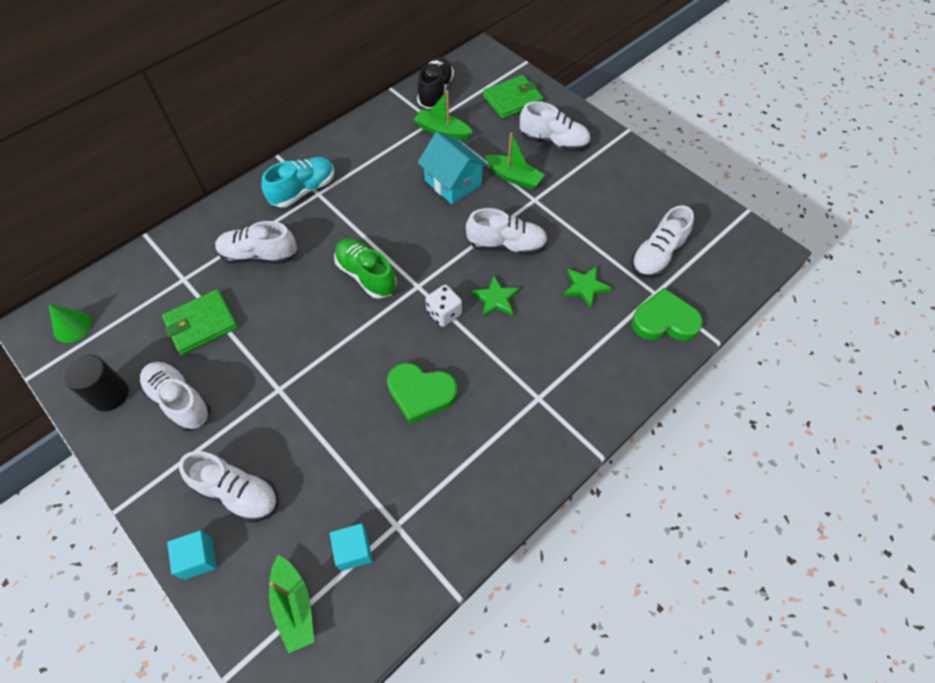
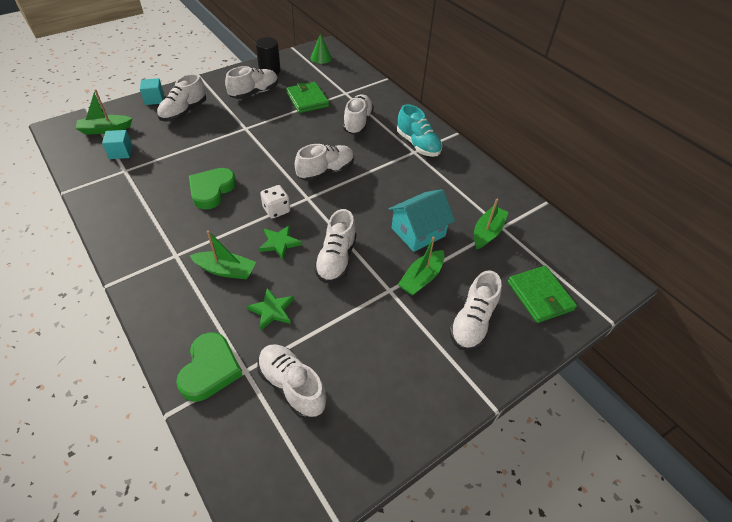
camera: 95 degrees right, 10 degrees down
(366, 275) = (326, 171): green shoe -> white shoe
(435, 92) = (544, 233): black shoe -> none
(547, 340) = (225, 270): none -> green boat

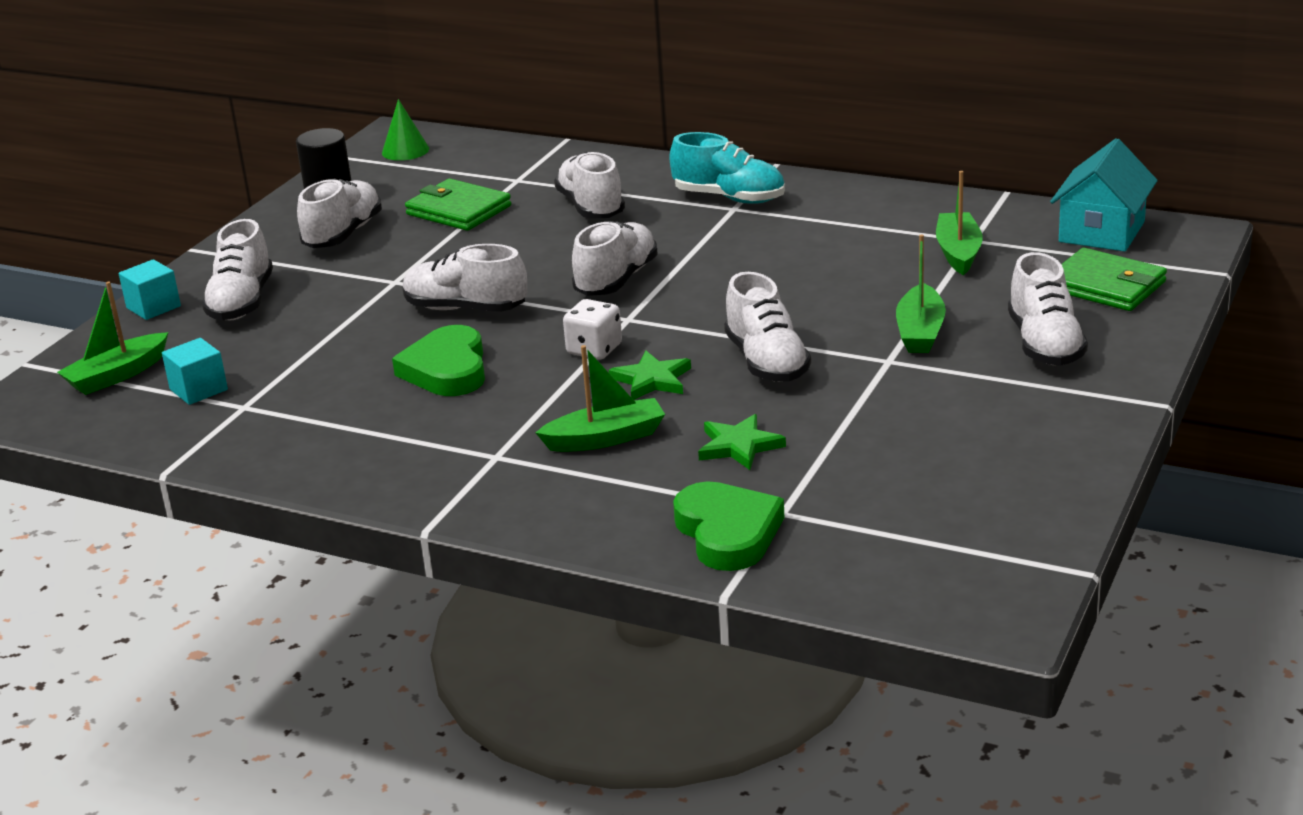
camera: 25 degrees left, 20 degrees down
(292, 386) = (870, 497): white shoe -> white shoe (465, 309)
(418, 232) = (855, 289): turquoise house -> turquoise house (1101, 232)

